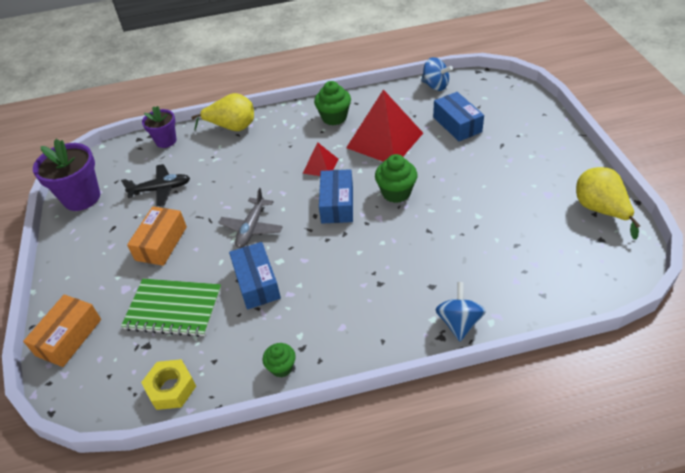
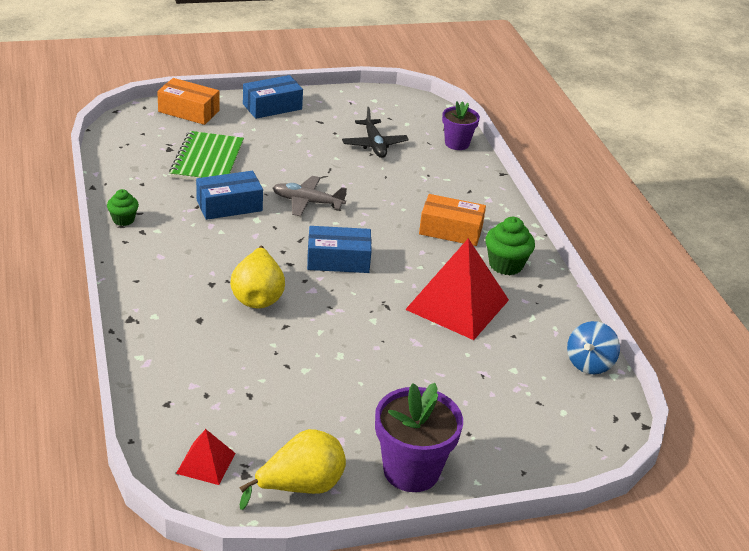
camera: 80 degrees right, 10 degrees down
(82, 198) = (365, 101): purple flower pot -> purple flower pot (411, 470)
(161, 243) = (293, 149): orange box -> orange box (450, 230)
(171, 388) = (120, 163): yellow nut -> none
(232, 127) = (483, 187): yellow pear -> yellow pear (258, 296)
(320, 166) = (408, 250): red pyramid -> red pyramid (206, 463)
(396, 193) = (353, 306): green cupcake -> none
(457, 124) = (493, 374): blue box -> blue box (272, 107)
(459, 322) = (144, 333): blue spinning top -> none

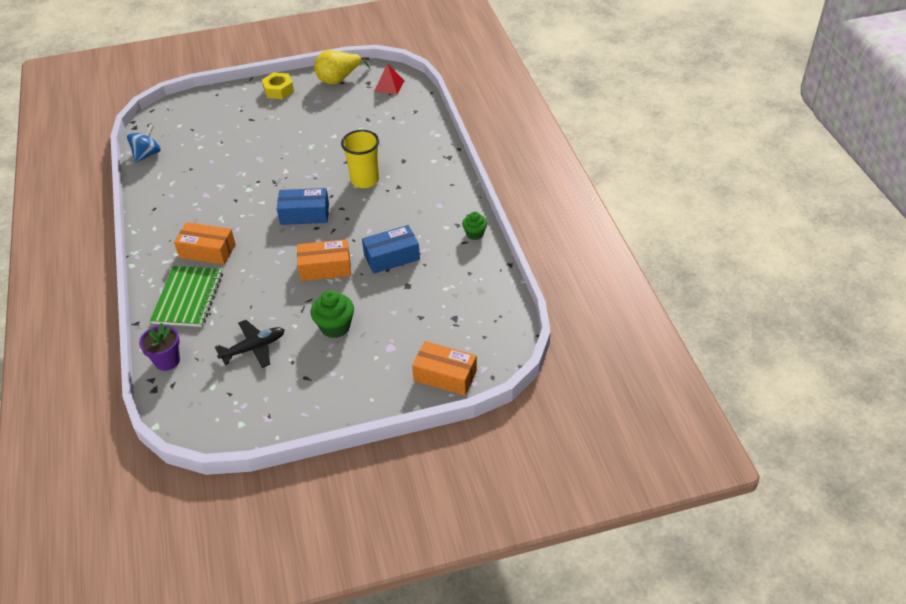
camera: 175 degrees left, 10 degrees up
(207, 160) = (416, 307): green notebook -> green notebook (188, 298)
(258, 296) = (365, 180): yellow pear -> yellow cup
(272, 107) = (357, 395): blue box -> none
(307, 202) = (325, 268): grey plane -> orange box
(374, 145) = (254, 348): black plane -> black plane turned 75 degrees clockwise
(411, 470) = (278, 90): purple flower pot -> yellow nut
(457, 304) = (222, 187): red pyramid -> none
(505, 265) = (173, 223): green cupcake -> green cupcake (335, 327)

